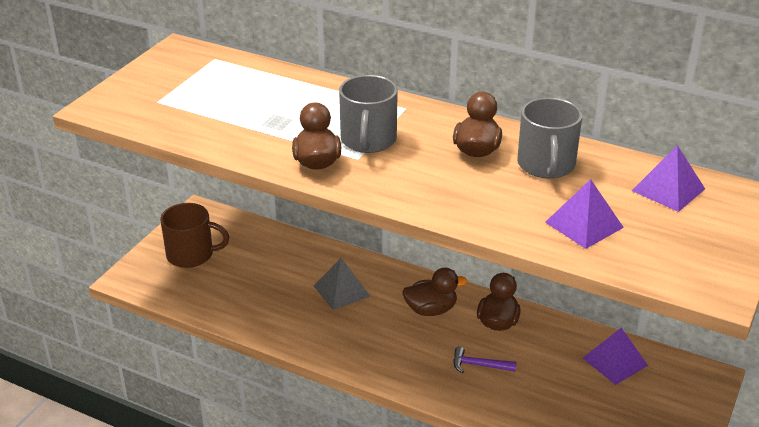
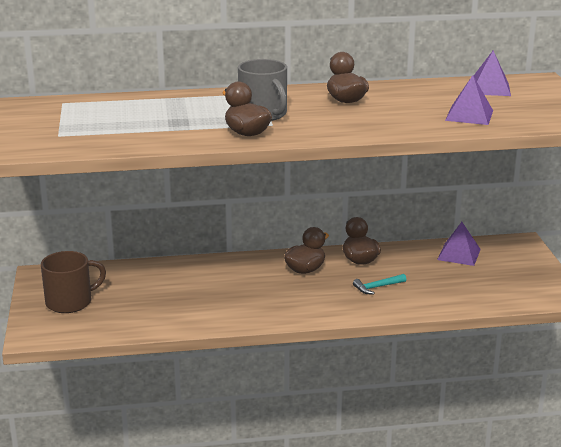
camera: 35 degrees left, 10 degrees down
(341, 290) = (225, 282): grey pyramid -> none
(479, 365) = (377, 287): purple hammer -> turquoise hammer
(546, 165) = (401, 96): grey mug -> none

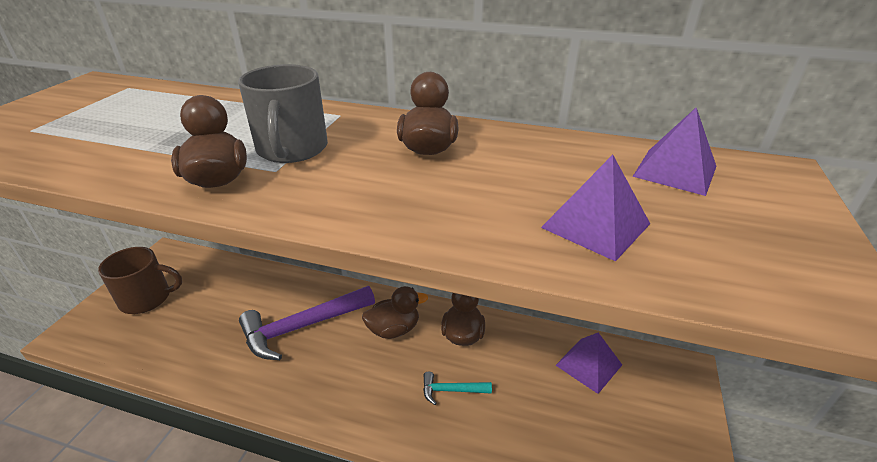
camera: 25 degrees right, 10 degrees up
(231, 285) = (302, 327): none -> purple hammer

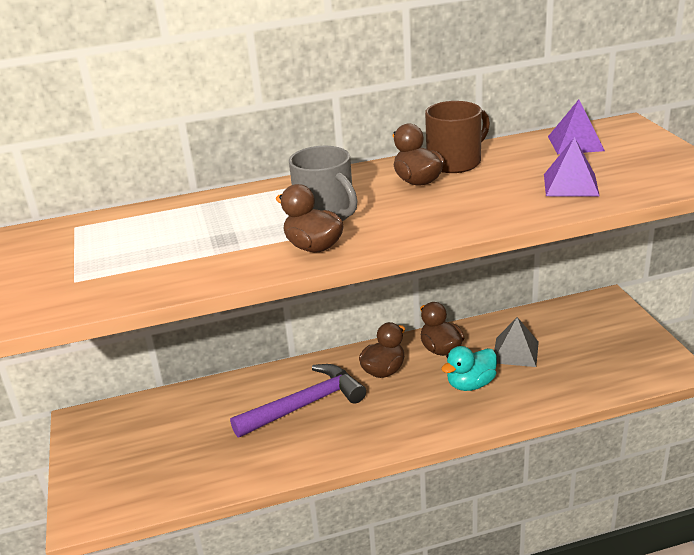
camera: 30 degrees left, 5 degrees down
(147, 298) = (120, 457): brown mug -> brown mug (455, 162)
(302, 327) = (305, 405): purple hammer -> purple hammer turned 150 degrees counterclockwise
(451, 390) = (470, 384): turquoise hammer -> turquoise duck
(529, 378) = (515, 352): none -> grey pyramid
(588, 364) = (546, 325): purple pyramid -> none

